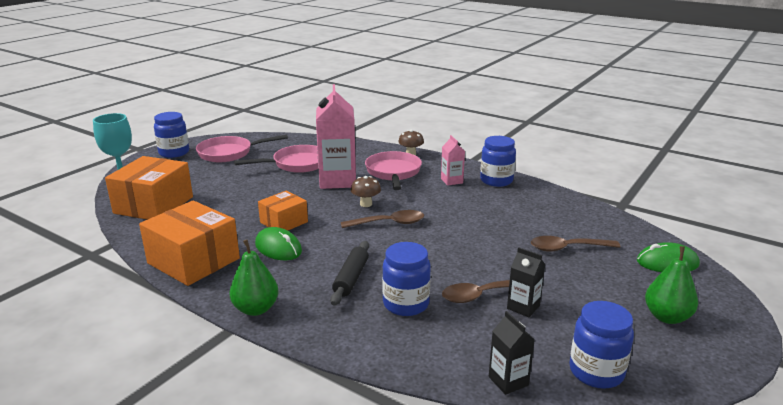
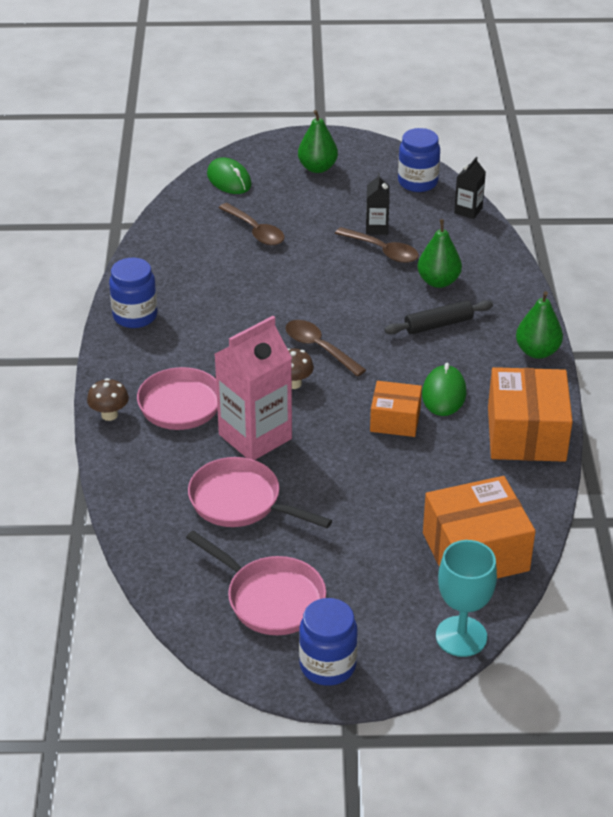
camera: 125 degrees left, 15 degrees up
(406, 304) = (438, 281): blue jar -> green pear
(451, 181) = (167, 347): pink carton -> none

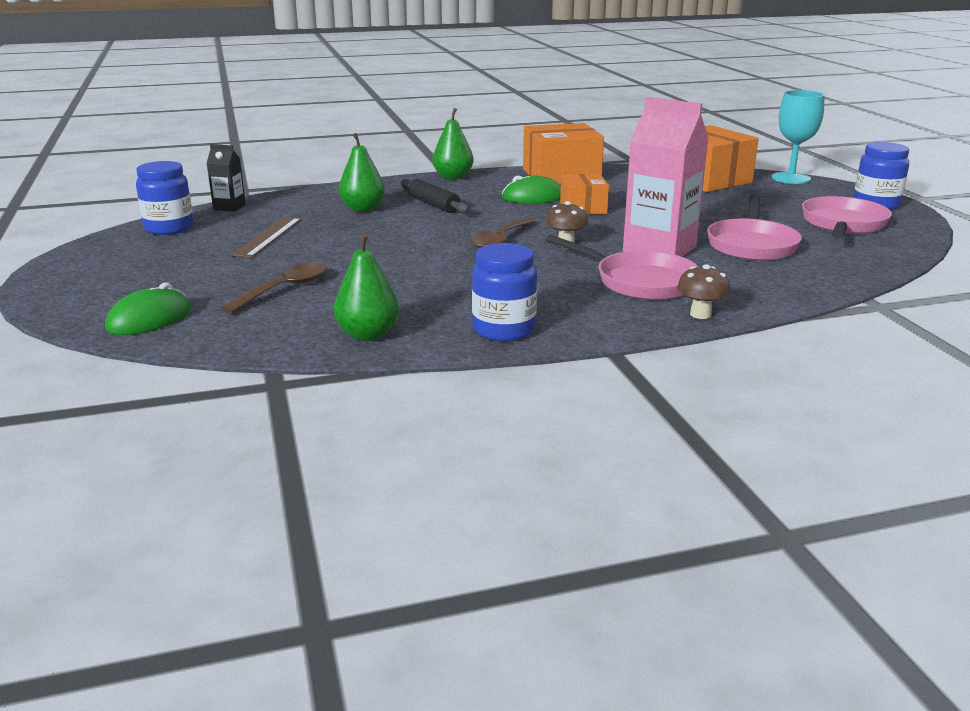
camera: 105 degrees left, 15 degrees down
(317, 168) = (126, 274): green pear -> green pear (368, 335)
(376, 228) = (268, 237): black carton -> brown ruler
(382, 251) = (314, 231): brown spoon -> none

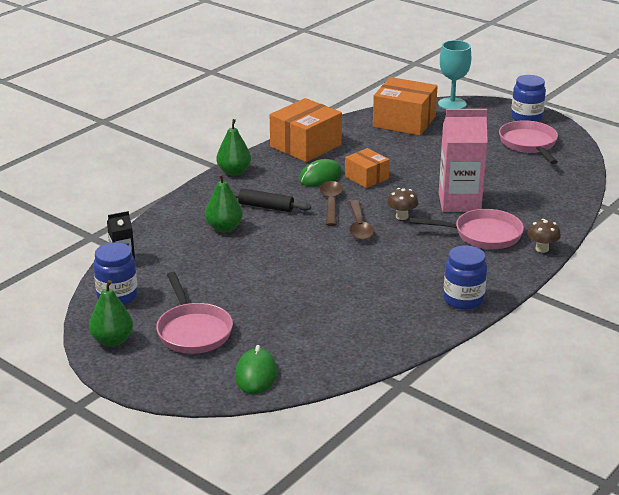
camera: 35 degrees left, 5 degrees up
(268, 237) = (205, 278): brown ruler -> none
(284, 289) = (296, 319): brown spoon -> brown spoon (331, 203)
(368, 335) = (399, 333): green pear -> green pear (112, 340)
(752, 245) = (502, 180): pink pan -> pink pan (193, 331)

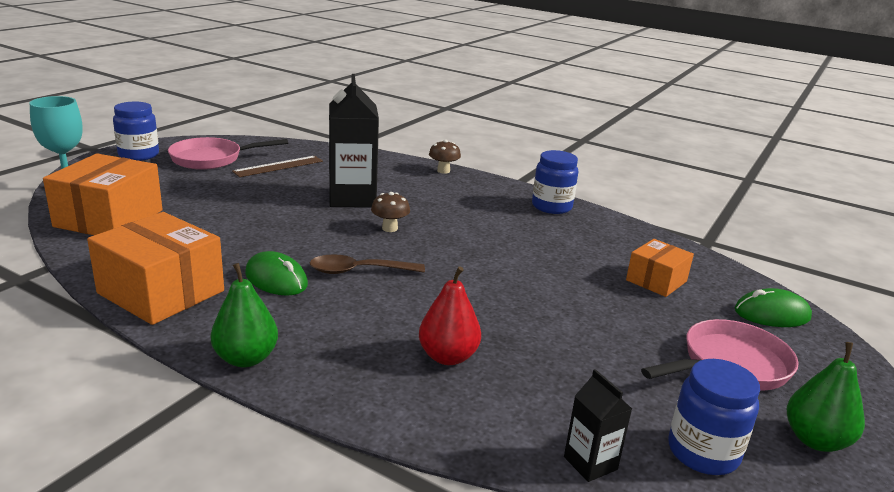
camera: 100 degrees left, 5 degrees down
(224, 228) = (448, 357): green pear -> red pear
(266, 207) = (374, 321): black rolling pin -> none
(359, 227) = (420, 253): brown spoon -> none
(366, 177) = (283, 246): orange box -> orange box (656, 281)
(459, 202) = (352, 198): pink carton -> black carton
(483, 235) = (423, 192): pink pan -> none
(523, 171) = (278, 166): none -> brown ruler

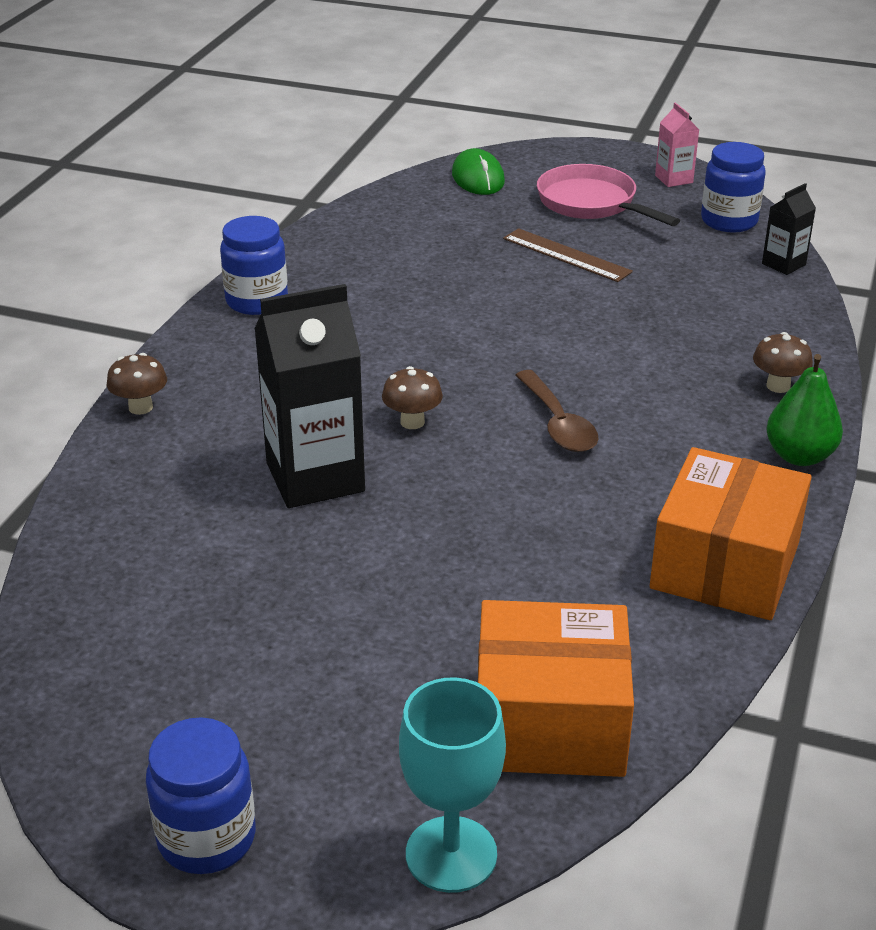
camera: 100 degrees left, 10 degrees up
(211, 159) = (188, 708): pink pan -> none
(276, 279) = (624, 482): green mouse -> none
(278, 166) = (195, 599): brown ruler -> brown ruler (566, 255)
(350, 380) = (778, 386): none -> brown mushroom
(448, 357) = (695, 339): red pear -> none
(656, 281) = (445, 232): orange box -> none
(815, 440) = (674, 179): green pear -> pink carton

